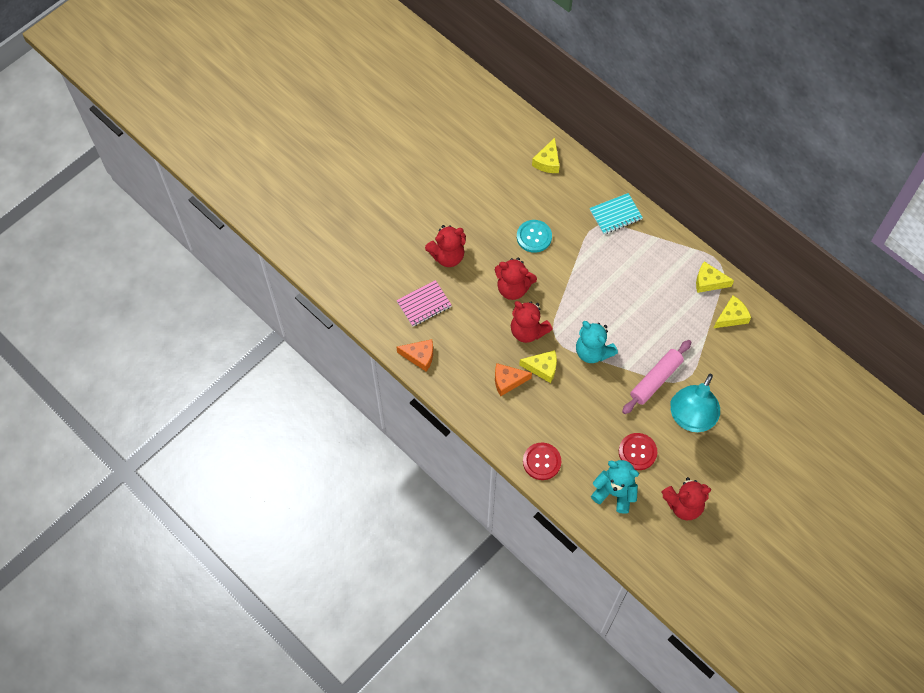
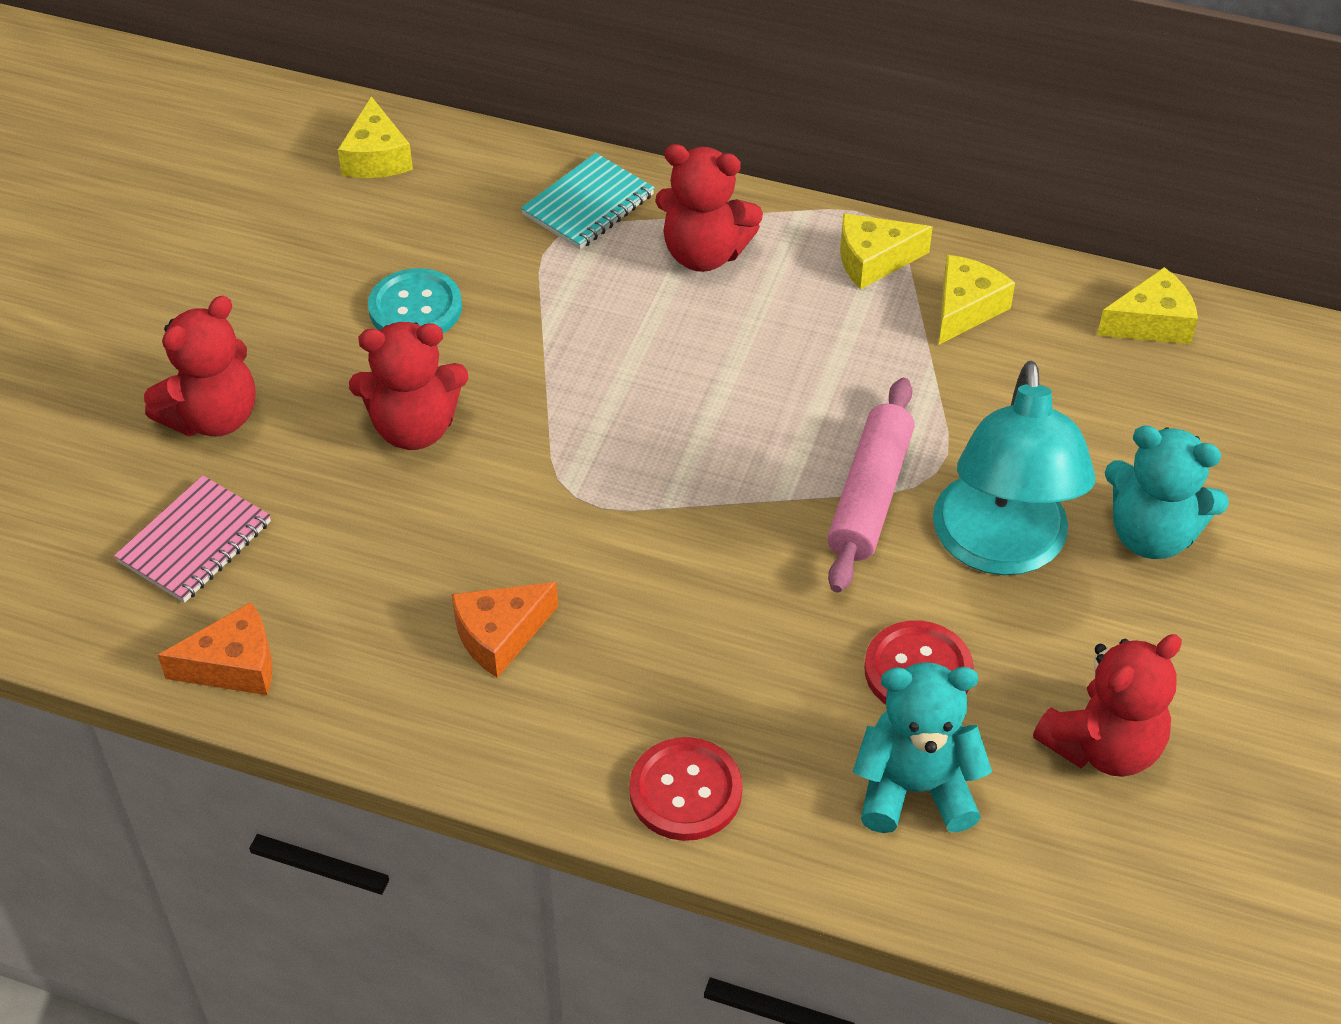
camera: 25 degrees left, 15 degrees down
(528, 331) = (497, 505): red teddy bear -> red teddy bear (704, 254)
(542, 368) = (575, 573): yellow cheese -> yellow cheese (1151, 323)
(593, 351) = (683, 492): turquoise teddy bear -> turquoise teddy bear (1151, 535)

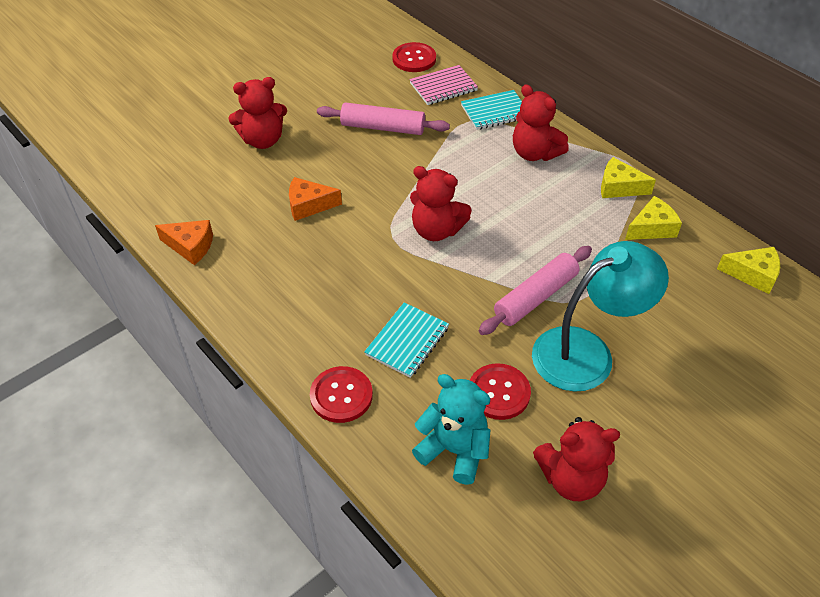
camera: 30 degrees right, 0 degrees up
(195, 542) = (215, 188): pink notebook -> pink notebook (443, 87)
(376, 157) = (414, 59): yellow cheese -> red button
(414, 428) = (343, 178): red teddy bear -> red teddy bear (436, 230)
(415, 308) = (383, 127): turquoise button -> pink rolling pin
(500, 635) = (311, 284): orange cheese -> orange cheese (309, 205)
(725, 657) = (407, 341): none -> turquoise notebook
(1001, 548) = (587, 352): turquoise lamp -> turquoise lamp turned 150 degrees counterclockwise
(1151, 535) = (676, 382): turquoise teddy bear -> none

